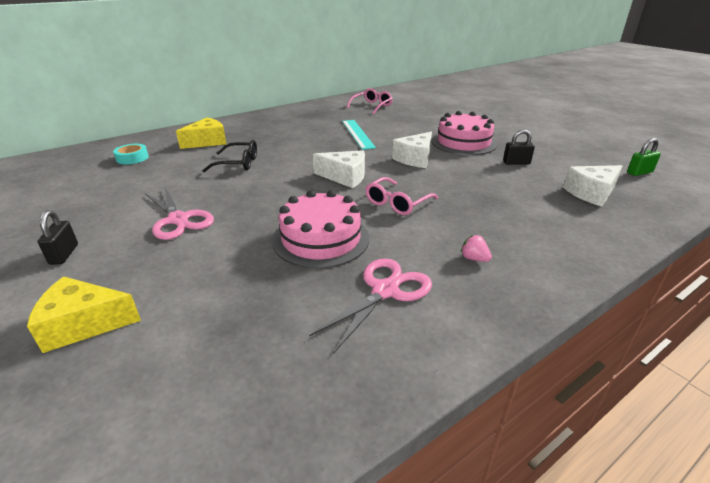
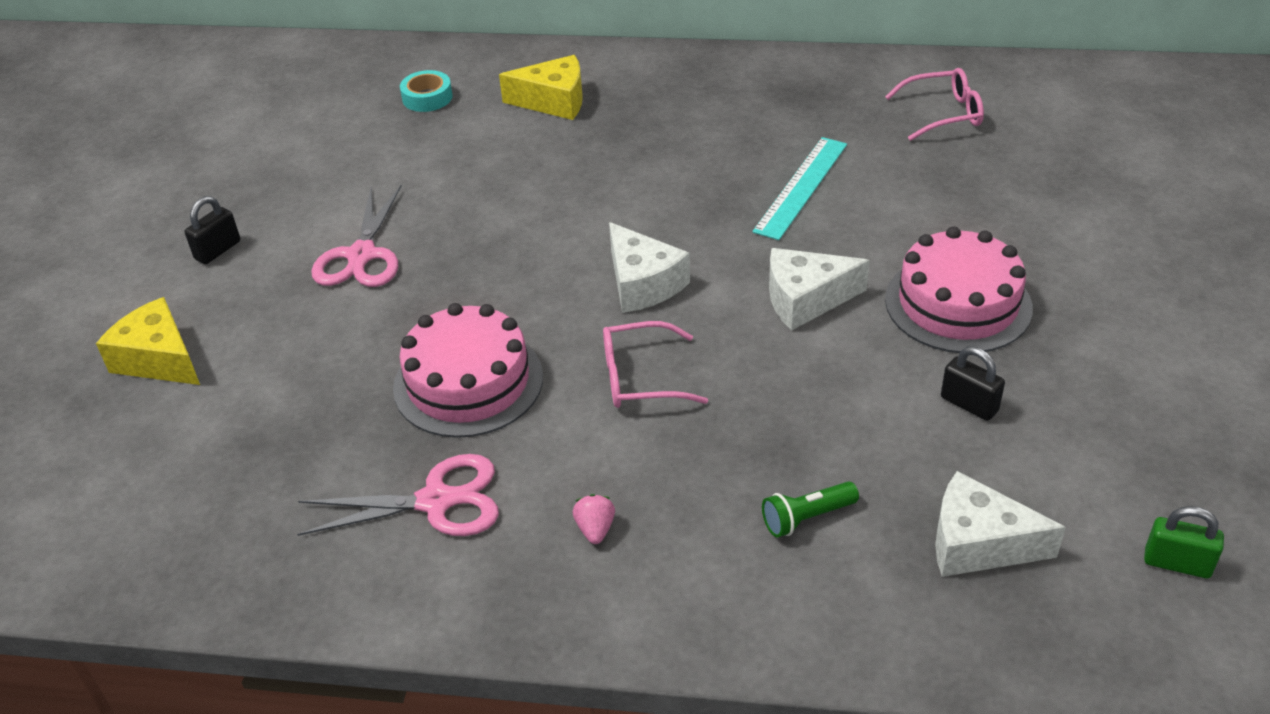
camera: 45 degrees right, 10 degrees up
(238, 163) = (539, 176): black glasses -> none
(535, 213) = (807, 518): none -> green flashlight

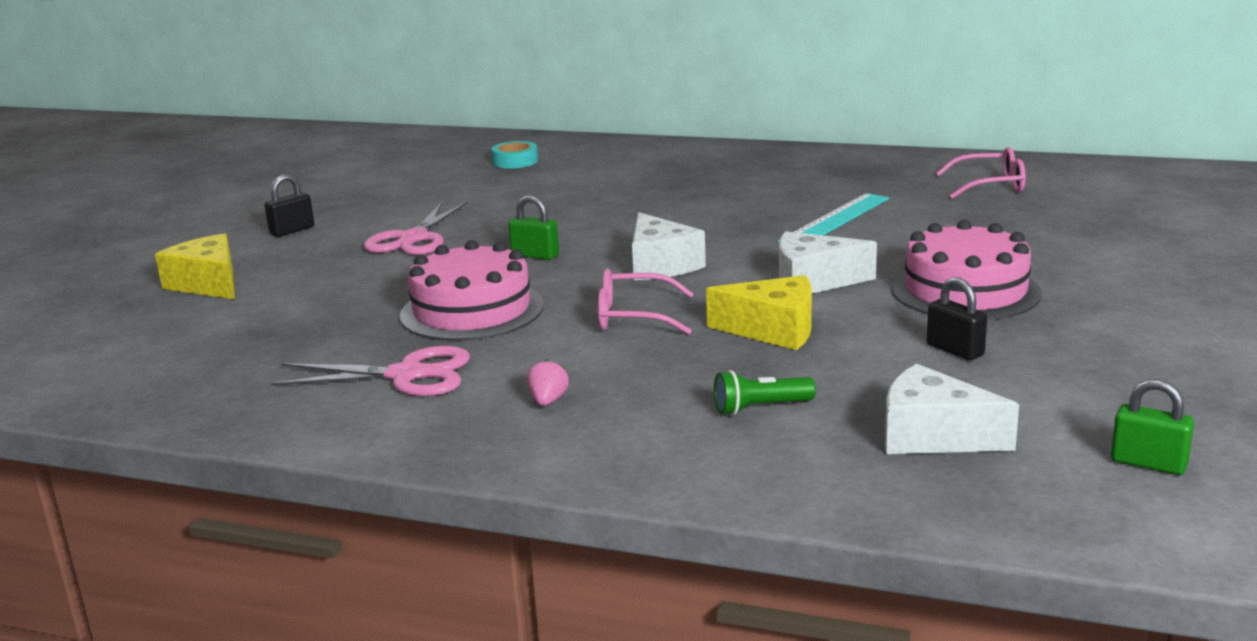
camera: 10 degrees right, 20 degrees down
(505, 276) = (535, 255): none -> green padlock
(554, 101) = (626, 167): yellow cheese -> yellow cheese (773, 330)

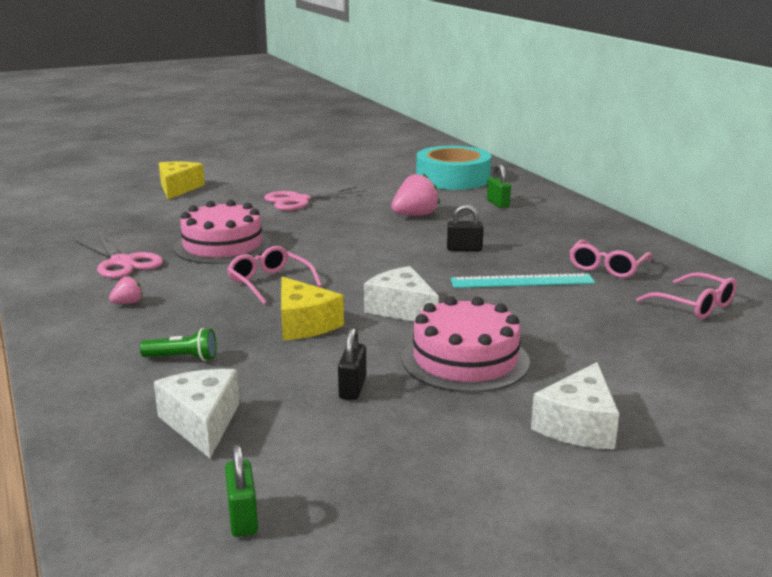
camera: 45 degrees right, 0 degrees up
(292, 230) = (268, 177): black padlock -> black padlock (464, 249)
(515, 161) = (453, 178): turquoise tape -> turquoise tape, size x2.23
(535, 255) = (321, 231): green padlock -> green padlock (498, 203)
(583, 206) = (415, 215): none -> pink strawberry
(660, 265) = (357, 263): white cheese -> white cheese (578, 425)
(760, 408) = (183, 358): green flashlight -> green flashlight turned 150 degrees clockwise
(863, 184) = (607, 267): none -> pink glasses

